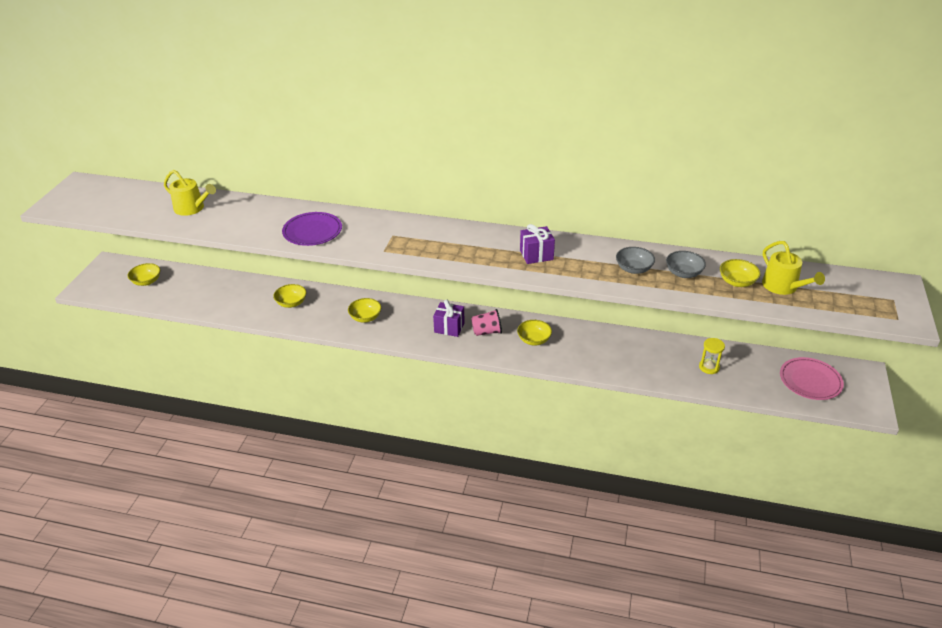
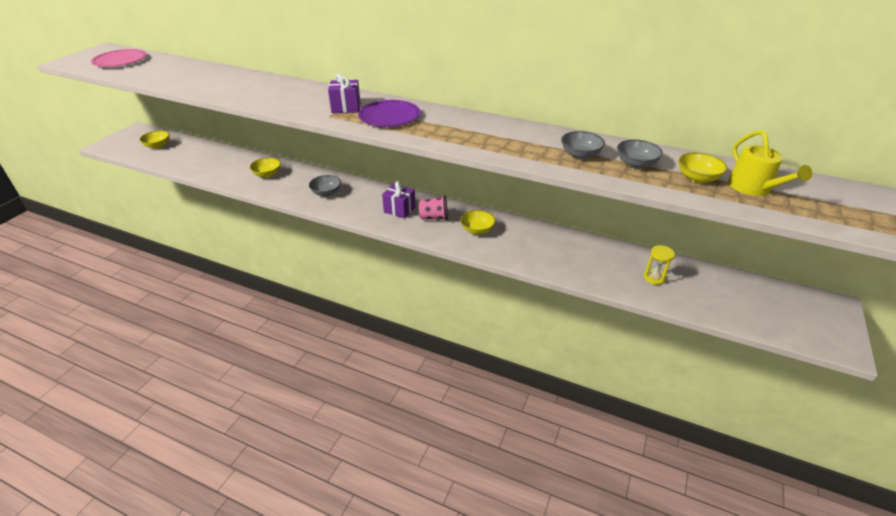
camera: 10 degrees right, 0 degrees up
(192, 208) = (180, 72): yellow watering can -> none
(312, 231) = (272, 96): purple plate -> purple plate (389, 116)
(365, 317) = (326, 193): yellow bowl -> grey bowl
(536, 255) = (479, 133): purple gift -> purple gift (346, 108)
(810, 381) = (769, 306): pink plate -> pink plate (120, 61)

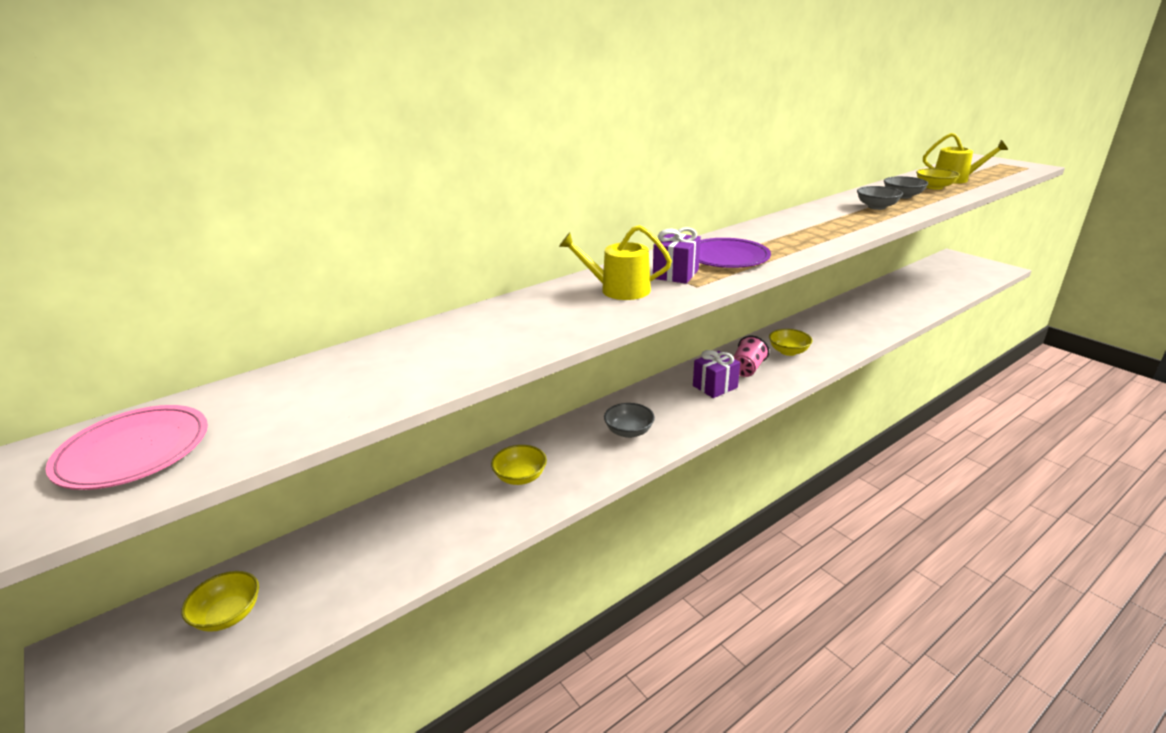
camera: 60 degrees left, 10 degrees down
(310, 98) = (618, 290): none -> yellow watering can
(654, 277) = (904, 298): yellow hourglass -> none

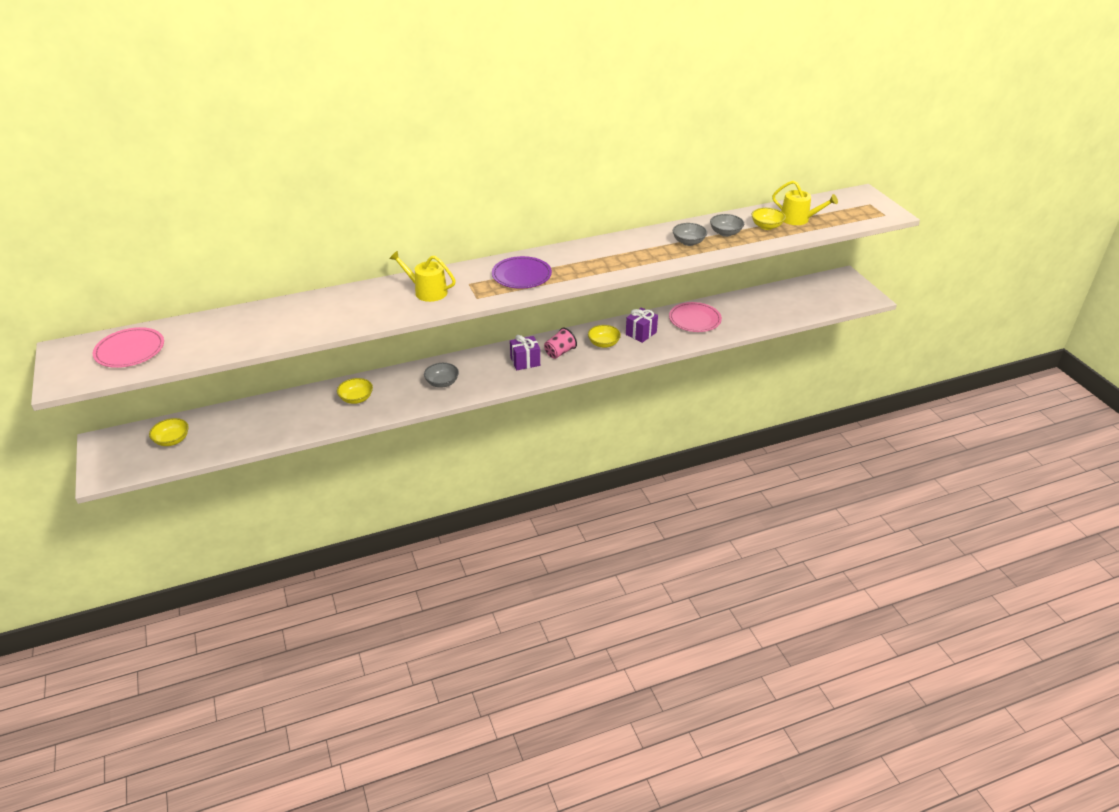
camera: 15 degrees right, 10 degrees up
(676, 274) = (474, 285): purple gift -> purple gift (641, 333)
(859, 312) = (694, 319): none -> pink plate

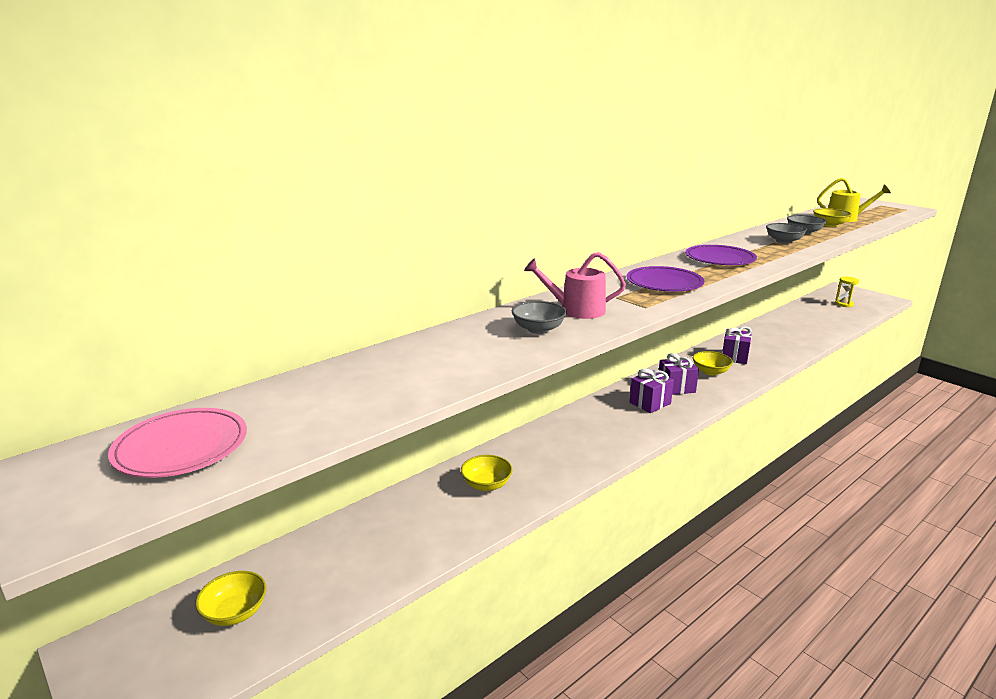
camera: 20 degrees left, 15 degrees down
(427, 291) = (576, 310): yellow watering can -> pink watering can
(442, 383) = (579, 443): grey bowl -> grey bowl (538, 329)
(559, 352) = (676, 388): pink cup -> purple gift
(601, 255) = (720, 259): none -> purple plate
(694, 319) = (768, 337): pink plate -> none
(818, 295) = (843, 304): none -> yellow hourglass

